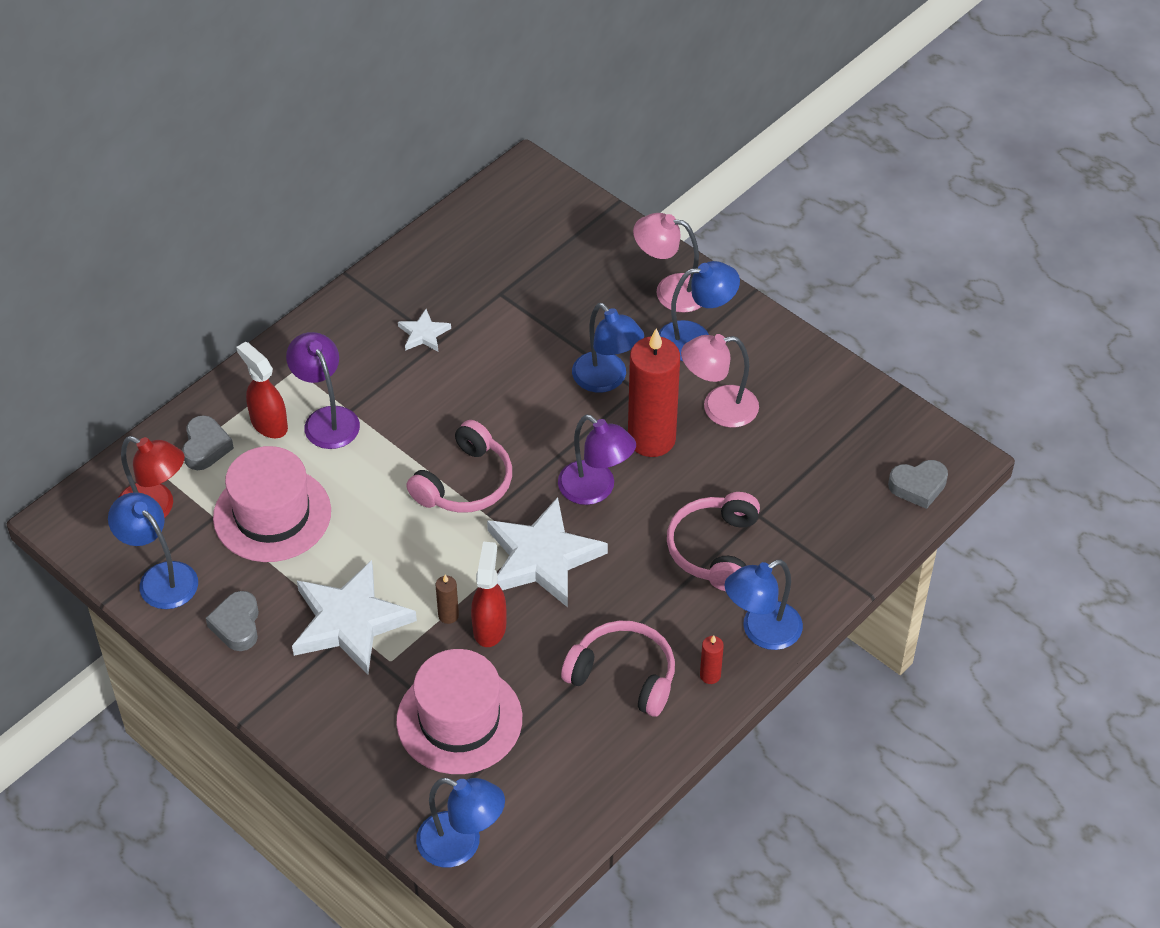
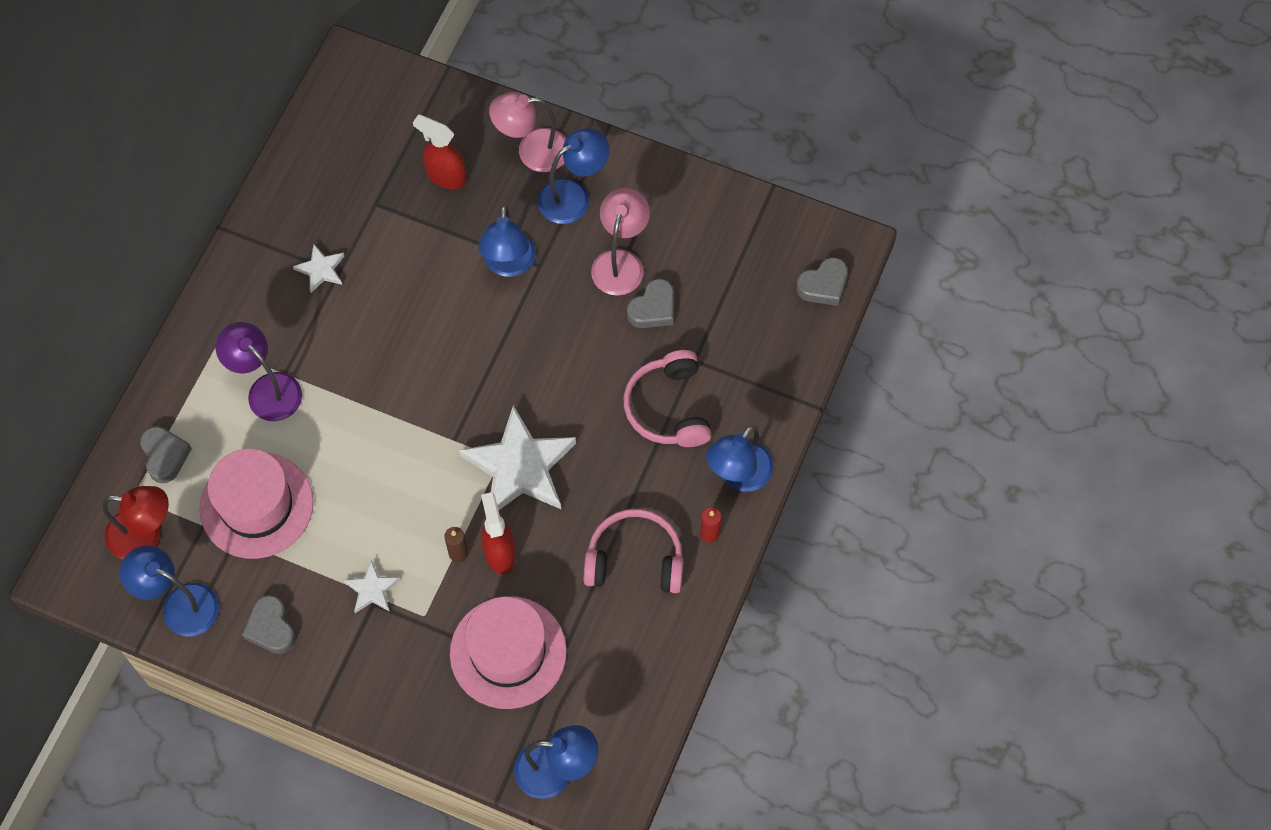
camera: 20 degrees left, 15 degrees up
(268, 424) = (214, 412): red spray bottle -> red spray bottle (445, 176)
(349, 621) = (372, 589): white star -> white star, size x0.47
(465, 483) = (421, 414): pink headphones -> none
(595, 490) = (541, 382): purple lamp -> none
(606, 380) = (509, 265): blue lamp -> blue lamp turned 60 degrees clockwise
(651, 439) = (572, 313): red candle -> none
(718, 408) = (620, 262): pink lamp -> pink lamp turned 135 degrees clockwise
(734, 458) = (653, 309): none -> grey heart

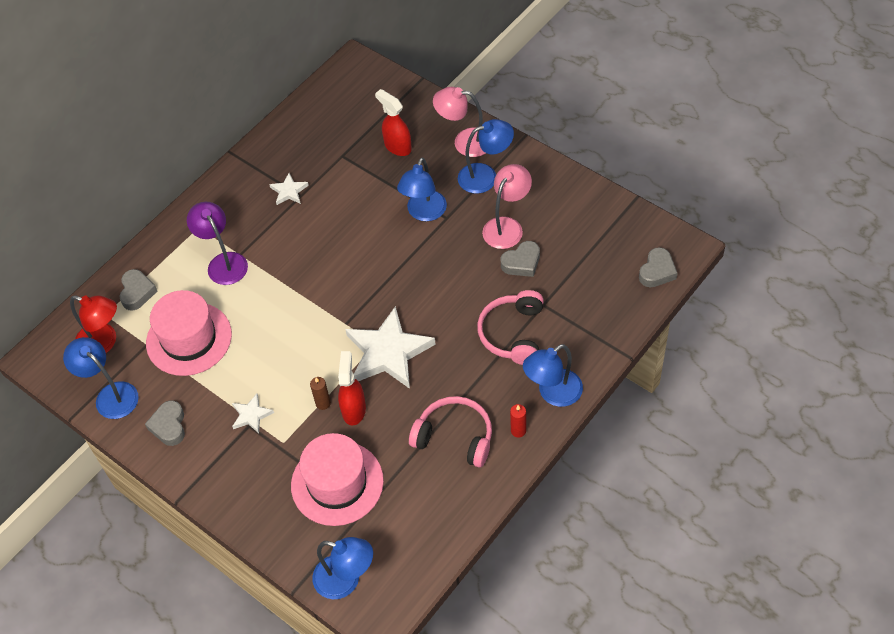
camera: 20 degrees right, 10 degrees down
(823, 285) = (657, 271): grey heart -> grey heart turned 45 degrees counterclockwise

